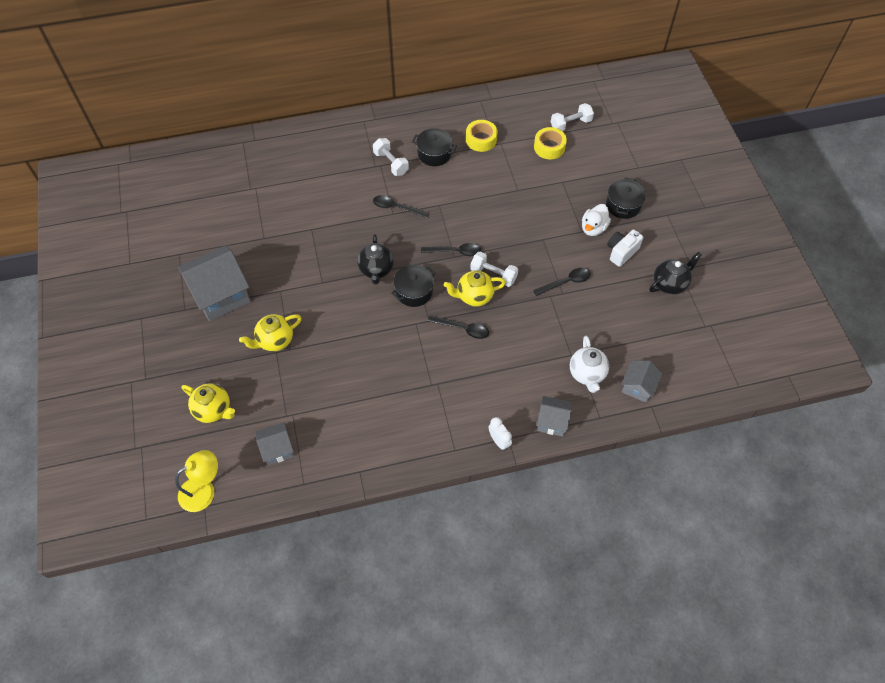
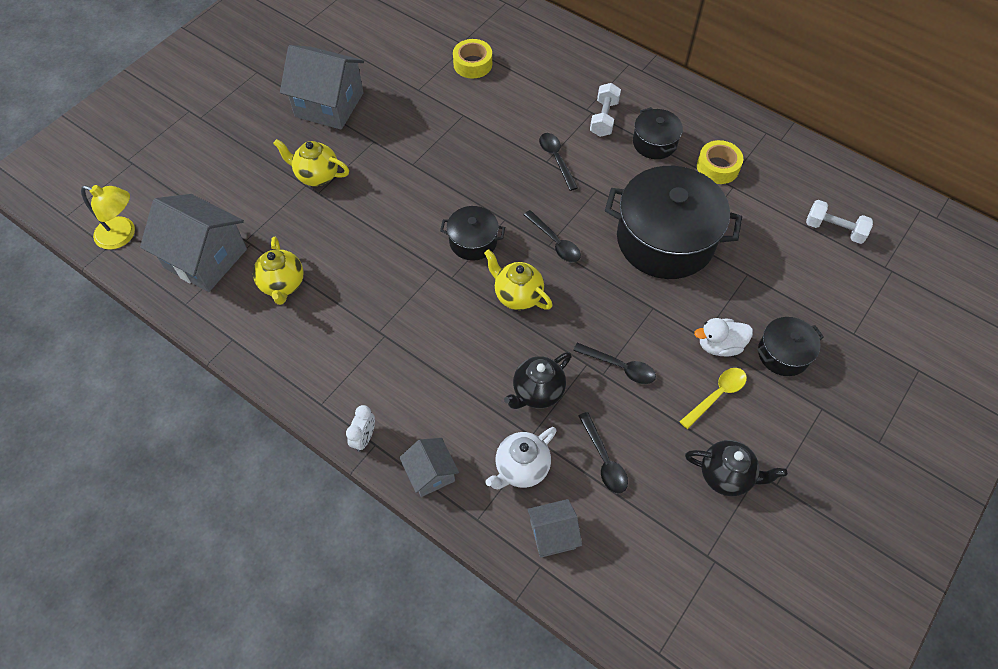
camera: 50 degrees right, 0 degrees up
(214, 410) = (208, 185): yellow teapot -> yellow teapot (283, 285)
(277, 449) = (205, 258): grey house -> grey house, size x1.87
(376, 270) = (467, 195): black teapot -> black teapot (537, 392)
(463, 329) = (469, 313): black spoon -> black spoon (604, 460)
(493, 275) = (561, 294): white dumbbell -> none
(505, 200) = (665, 240): none -> black pot
(549, 147) = (779, 231): yellow tape -> yellow tape (472, 64)
(621, 252) = (717, 395): white camera -> yellow spoon

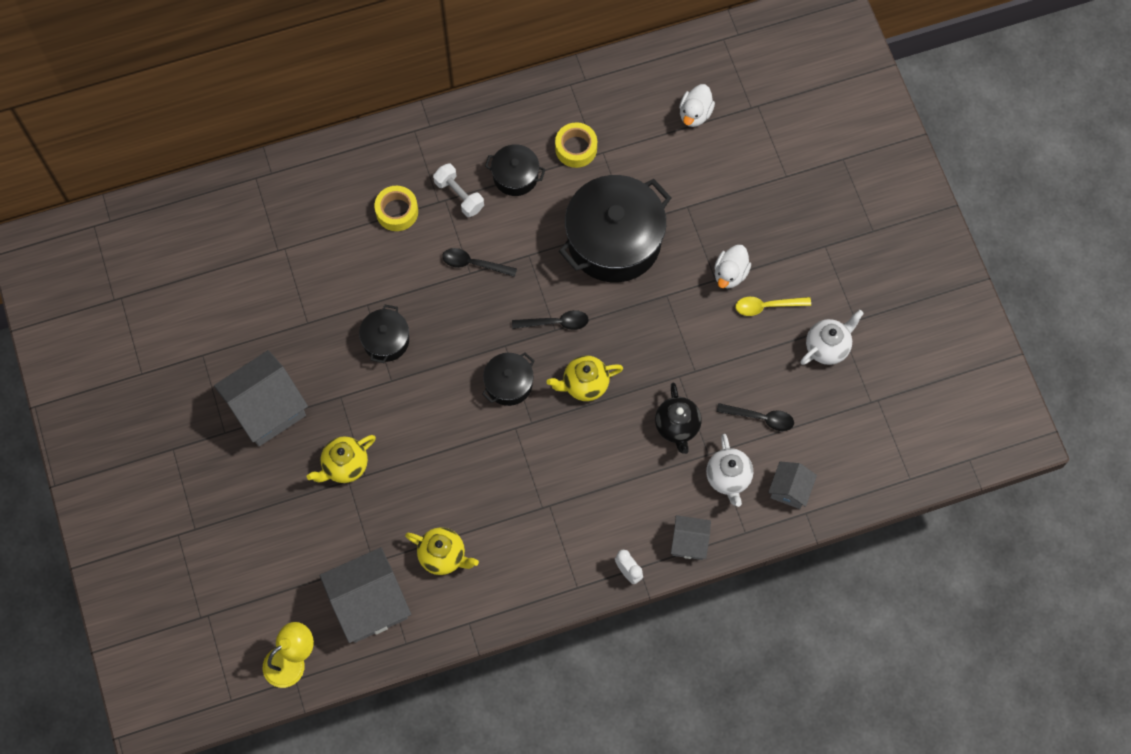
camera: 55 degrees left, 10 degrees up
(472, 64) = (312, 258): yellow tape -> yellow tape (397, 211)
(620, 367) = (698, 355): black spoon -> none
(717, 395) = (766, 306): yellow spoon -> yellow spoon turned 90 degrees counterclockwise
(726, 476) = (827, 347): black teapot -> white teapot
(783, 354) = (767, 236): black pot -> black pot (386, 340)
(834, 229) = (695, 114): white dumbbell -> white duck

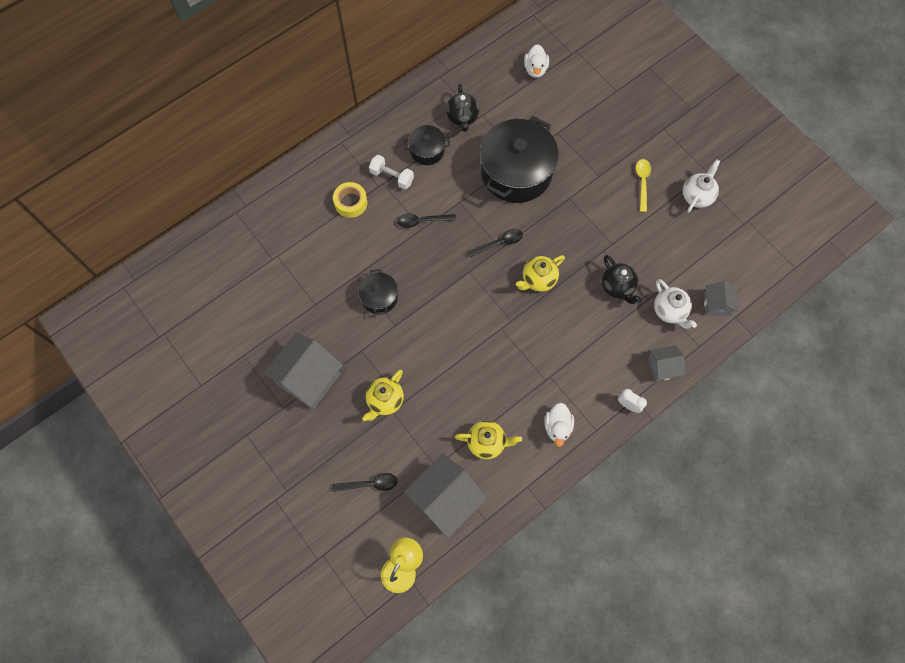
camera: 20 degrees left, 0 degrees up
(509, 384) = (483, 298): black pot -> none
(576, 148) = (462, 118): yellow tape -> black teapot
(730, 274) = (607, 168): white duck -> white duck (557, 427)
(761, 418) = (673, 261): black spoon -> black spoon (370, 484)
(766, 306) = (642, 182): yellow spoon -> yellow spoon turned 120 degrees clockwise

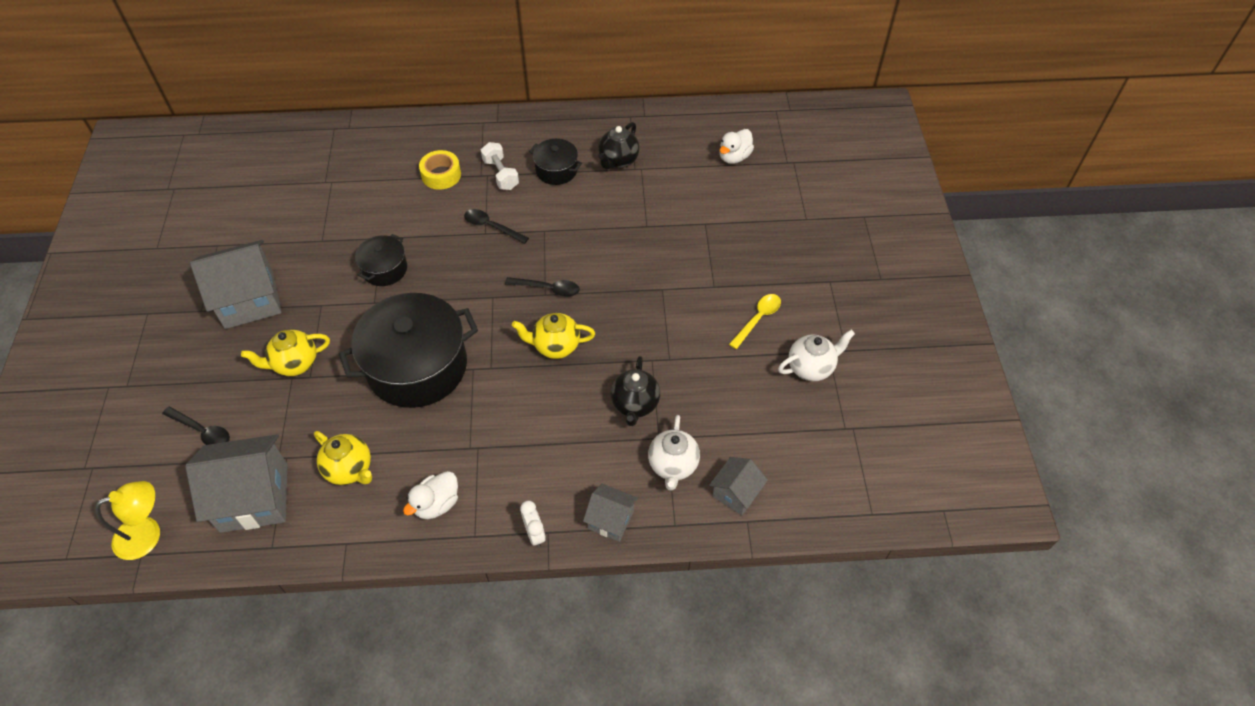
camera: 35 degrees right, 15 degrees down
(516, 172) = (627, 236): black pot -> black pot (417, 366)

